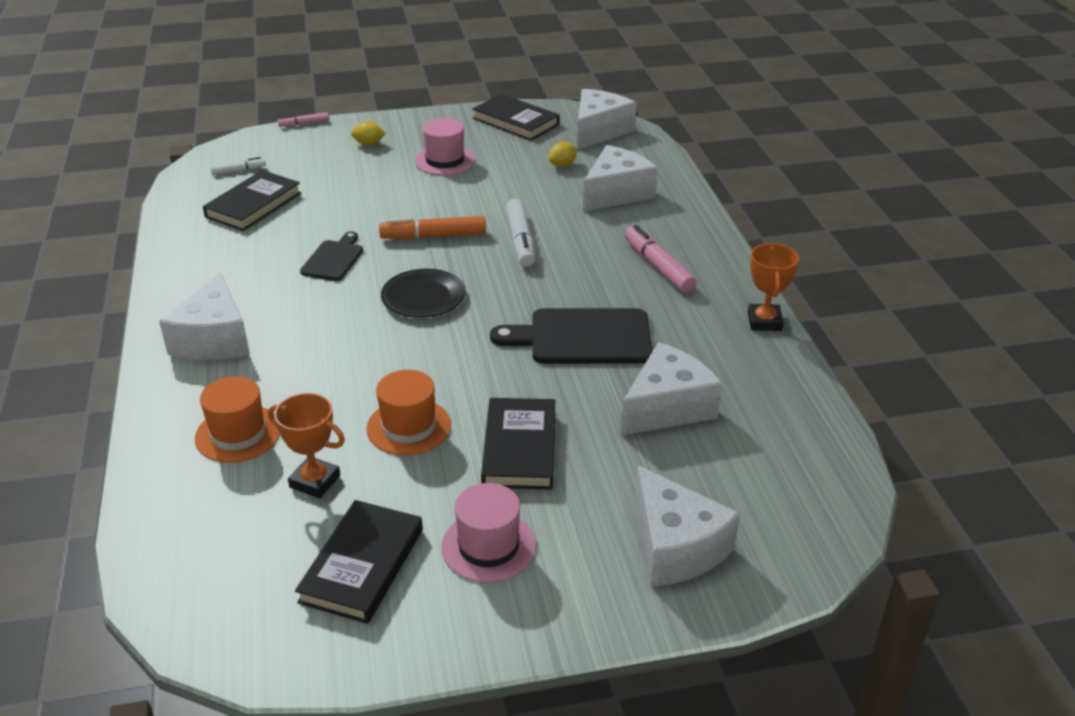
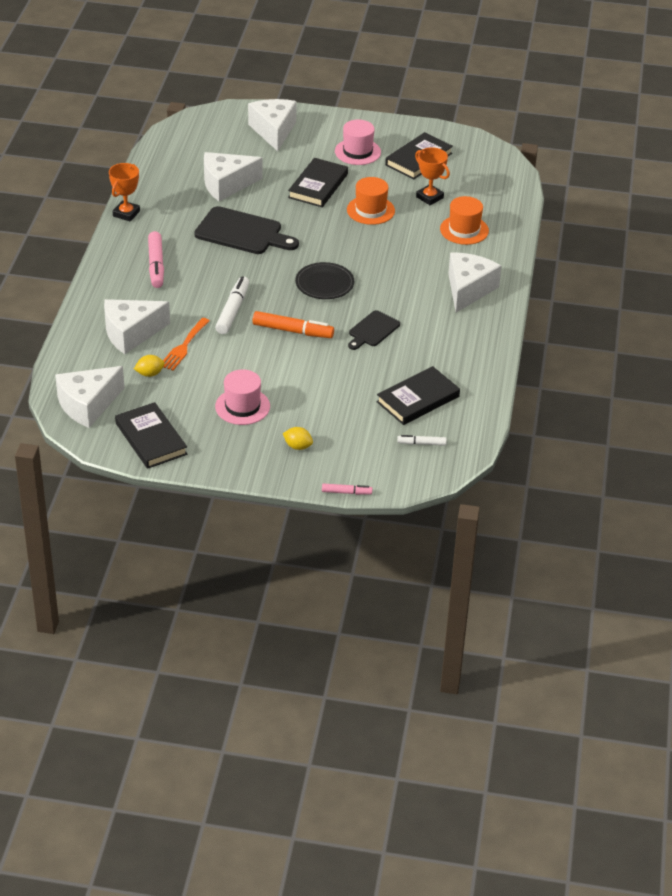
camera: 160 degrees left, 5 degrees up
(547, 194) = (184, 347): none -> orange fork

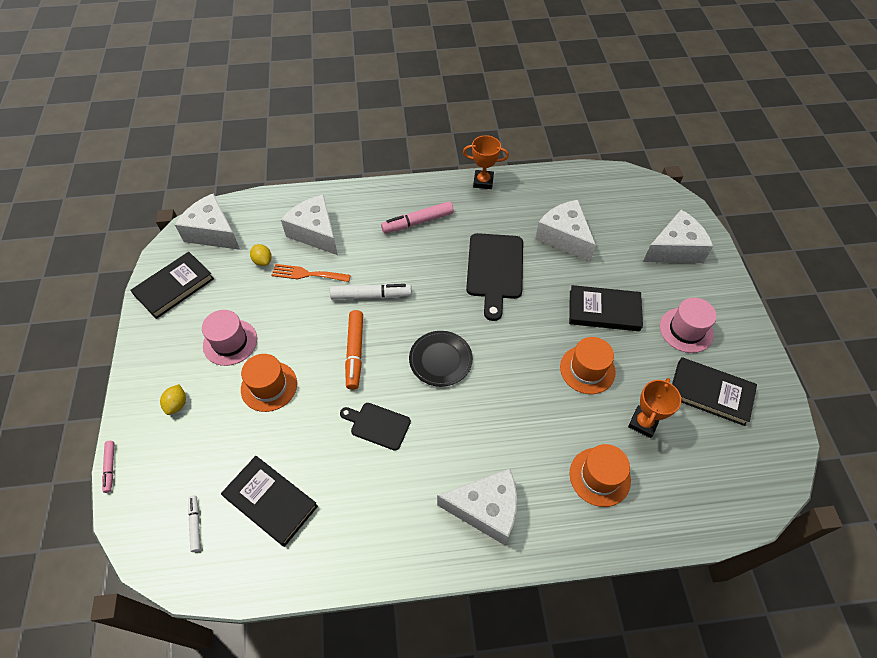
camera: 75 degrees right, 15 degrees up
(304, 387) = (269, 386): none -> orange hat

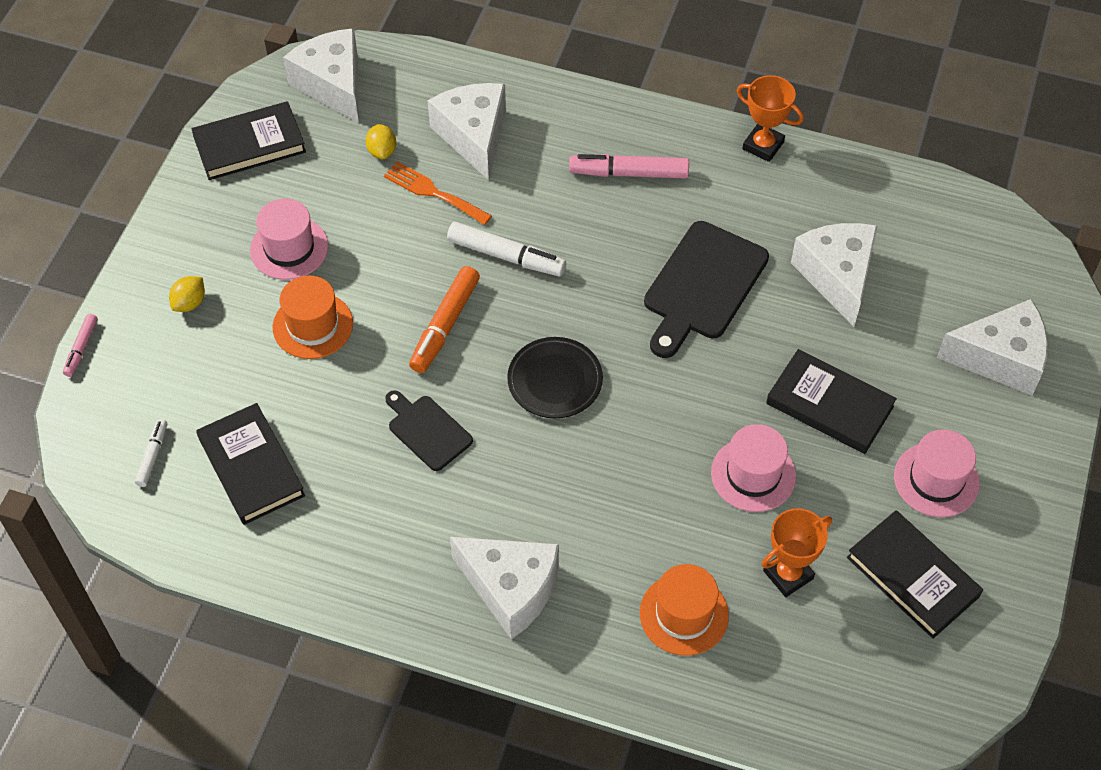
camera: 25 degrees right, 0 degrees up
(587, 369) = (753, 474): orange hat -> pink hat

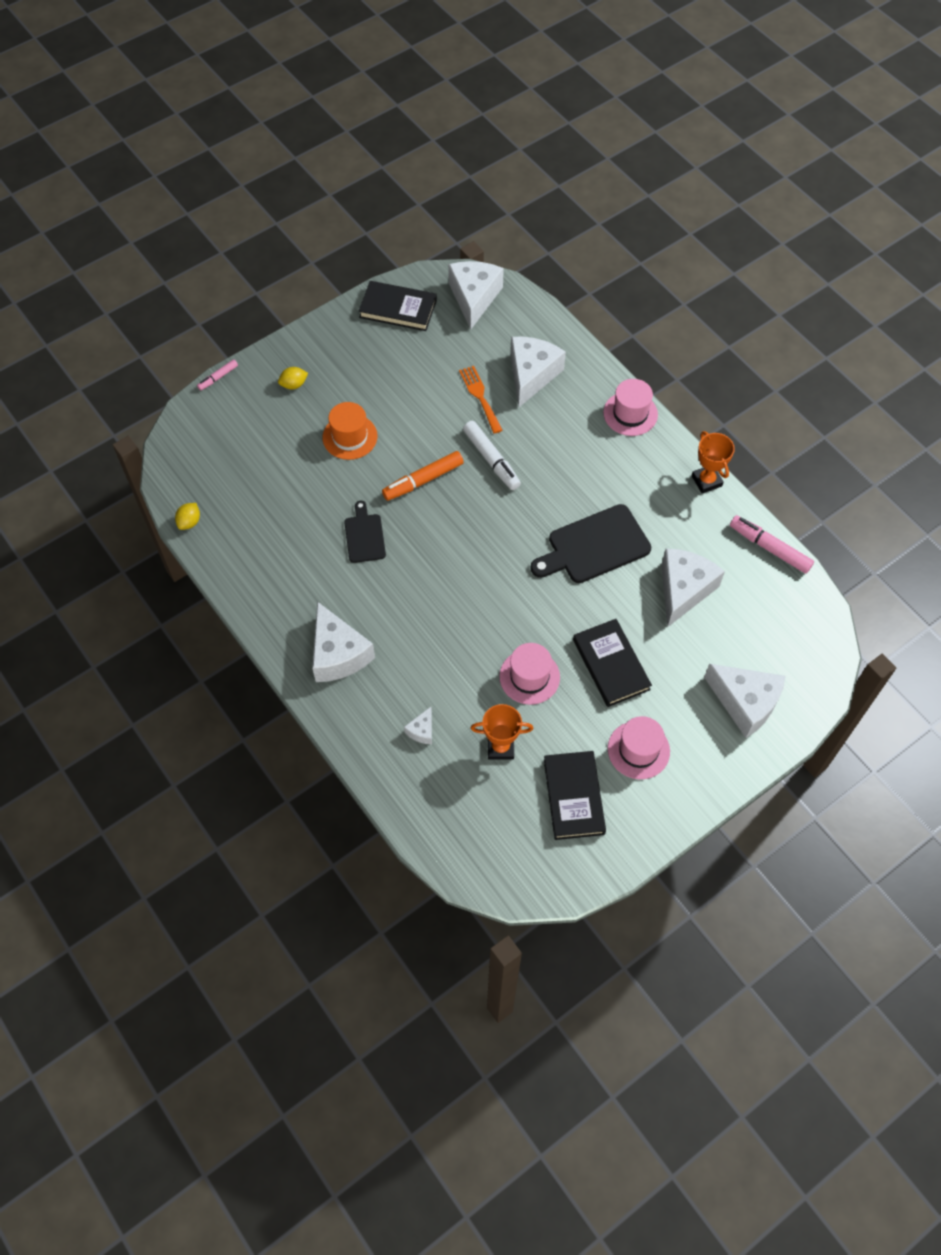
camera: 35 degrees right, 5 degrees up
(153, 456) = (209, 460): white marker -> none
(251, 467) = (254, 498): black book -> none
(289, 248) = (372, 383): pink hat -> pink hat (630, 413)
(382, 151) = (470, 354): yellow lemon -> yellow lemon (189, 522)
(555, 380) = (459, 550): black plate -> none
(629, 173) = (607, 451): pink marker -> pink marker (769, 548)
(684, 614) = (422, 730): orange hat -> white cheese

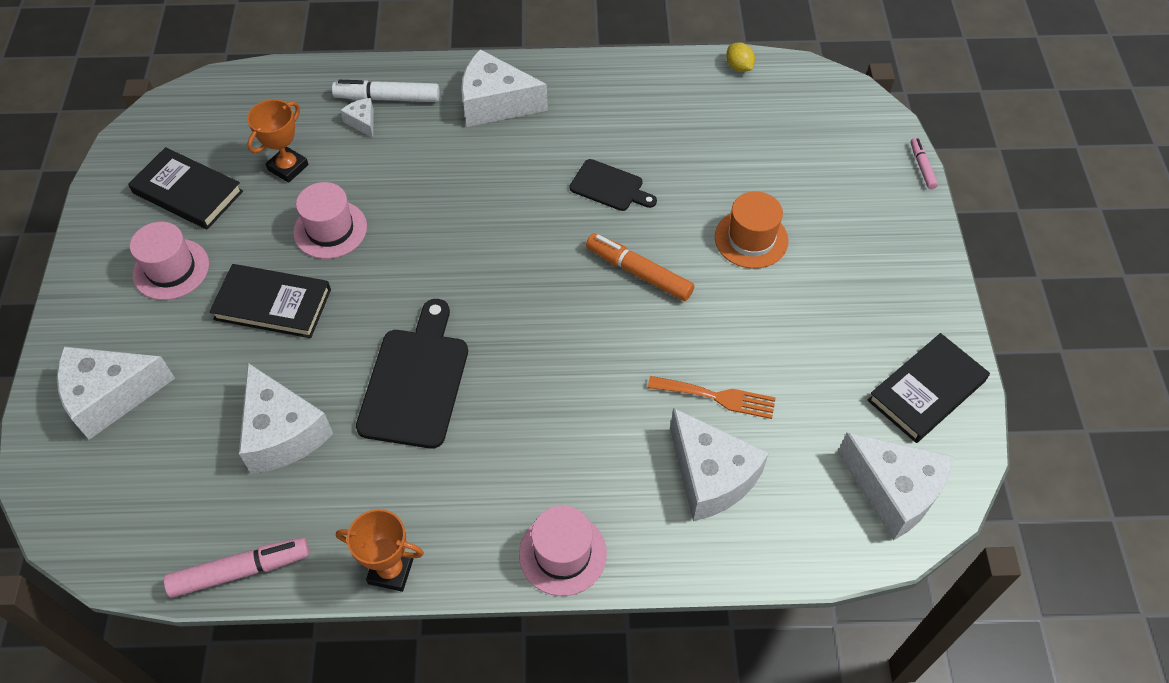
camera: 125 degrees right, 5 degrees down
(294, 384) = (865, 226): yellow lemon -> none
(423, 480) = (639, 272): orange marker -> orange marker turned 60 degrees counterclockwise
(491, 460) = (614, 353): white marker -> white marker (387, 98)

